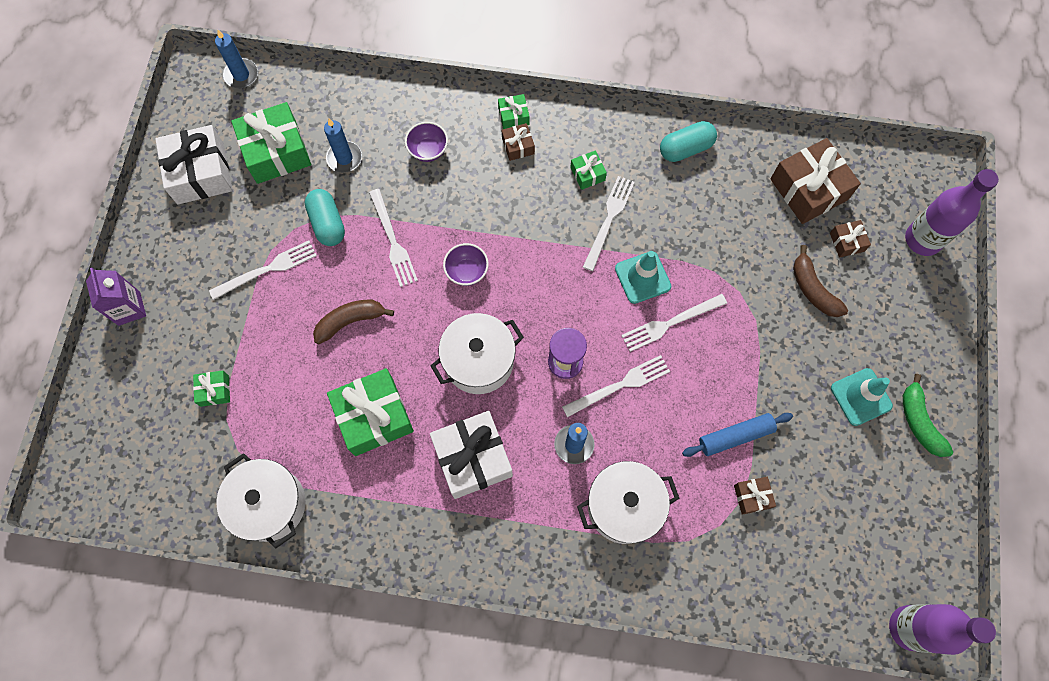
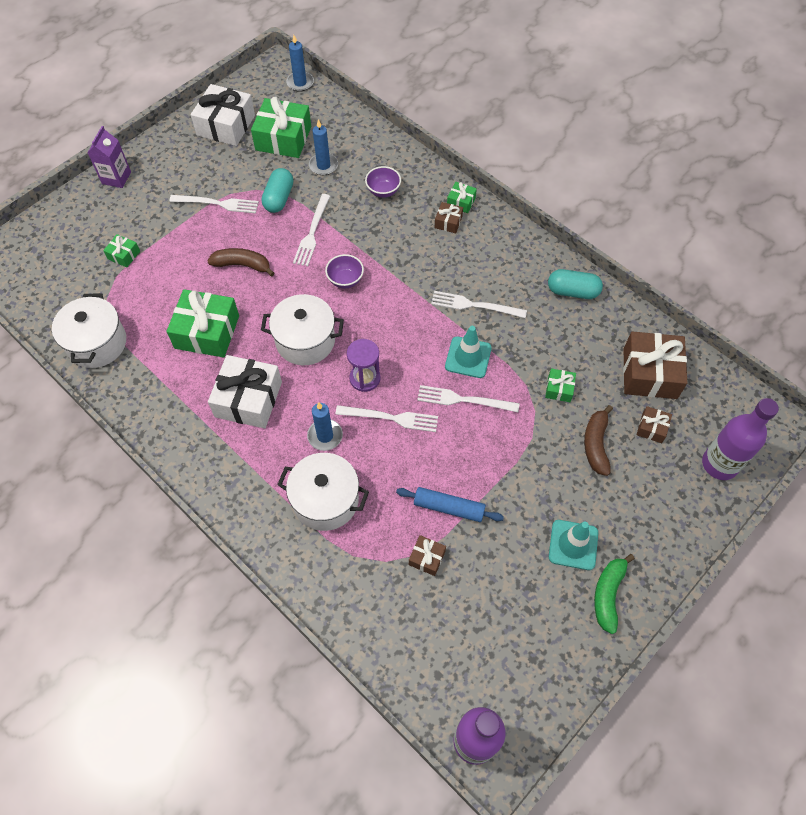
camera: 35 degrees right, 10 degrees down
(587, 174) = (484, 267): green gift -> green gift (559, 389)
(609, 220) = (474, 305): white fork -> white fork turned 135 degrees counterclockwise

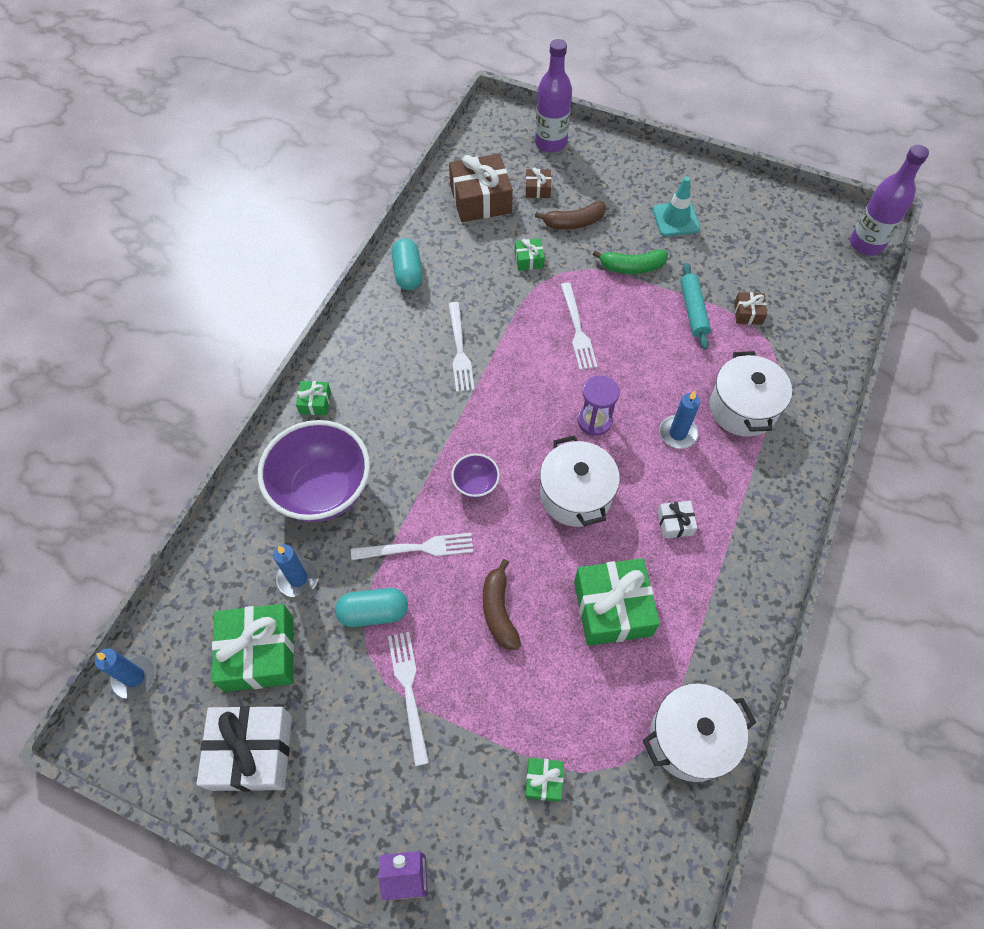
camera: 110 degrees left, 0 degrees up
(248, 399) = (675, 523): white gift -> white gift, size x0.48
(383, 191) = (323, 490): purple bowl -> purple bowl, size x2.24
(391, 418) = (628, 383): white fork -> none
(448, 222) = (351, 406): brown gift -> none
(449, 507) = (693, 310): blue rolling pin -> turquoise rolling pin
(468, 357) = (527, 339): turquoise traffic cone -> none
(608, 594) = (704, 190): green banana -> green banana (631, 267)

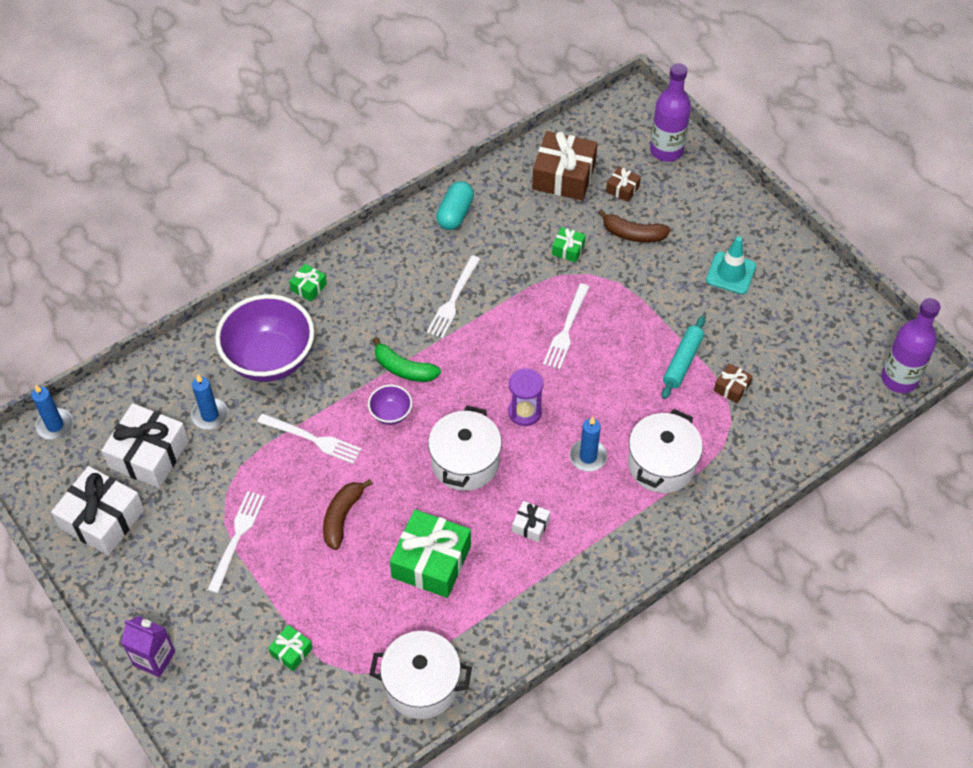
camera: 30 degrees right, 5 degrees down
(259, 653) = (149, 454): green gift -> white gift
(373, 612) = (248, 469): turquoise capsule -> none
(631, 267) = (656, 298): green banana -> green banana (404, 369)

